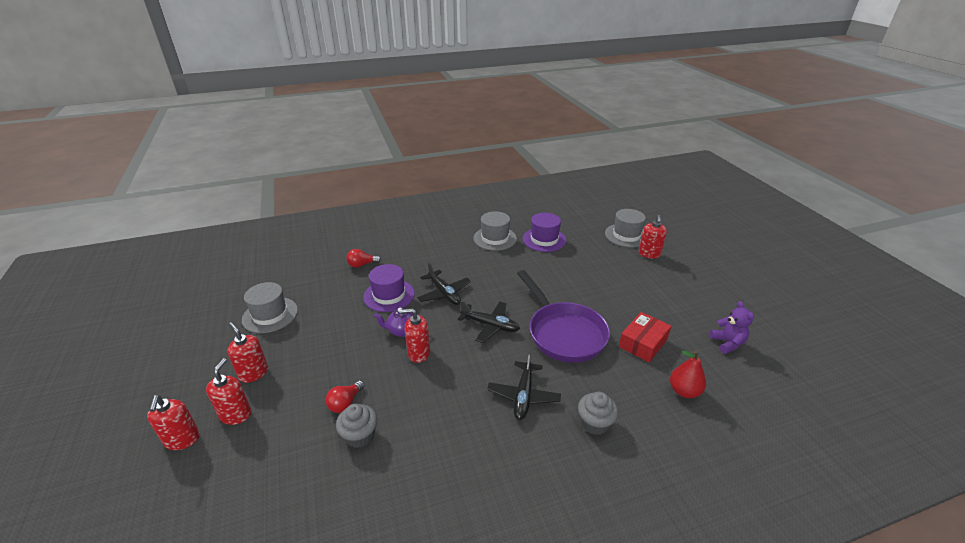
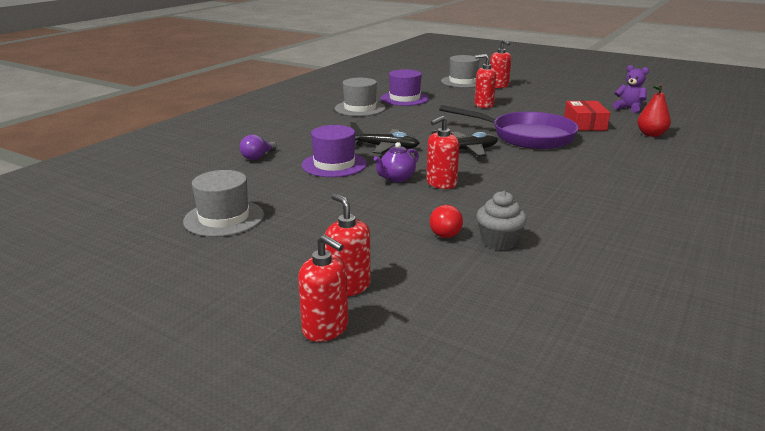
camera: 40 degrees left, 10 degrees down
(253, 373) = (301, 257): red soap dispenser -> red soap dispenser (483, 105)
(362, 265) = (258, 157): red light bulb -> purple light bulb
(523, 395) = (568, 172): black plane -> none
(594, 423) = (637, 166): grey cupcake -> none

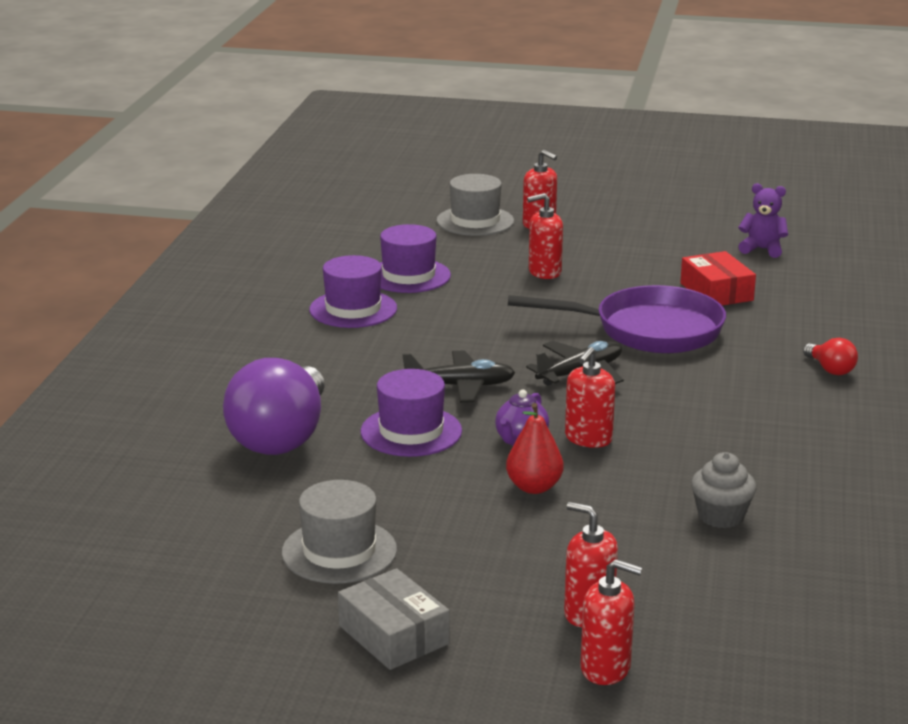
camera: 20 degrees left, 0 degrees up
(202, 273) = (393, 635): none -> grey box
(258, 157) = (281, 437): purple light bulb -> purple light bulb, size x2.34
(360, 108) = (353, 309): grey hat -> purple hat
(443, 232) = (645, 516): red light bulb -> red light bulb (830, 369)
(651, 134) = (816, 299): red pear -> red pear (534, 487)

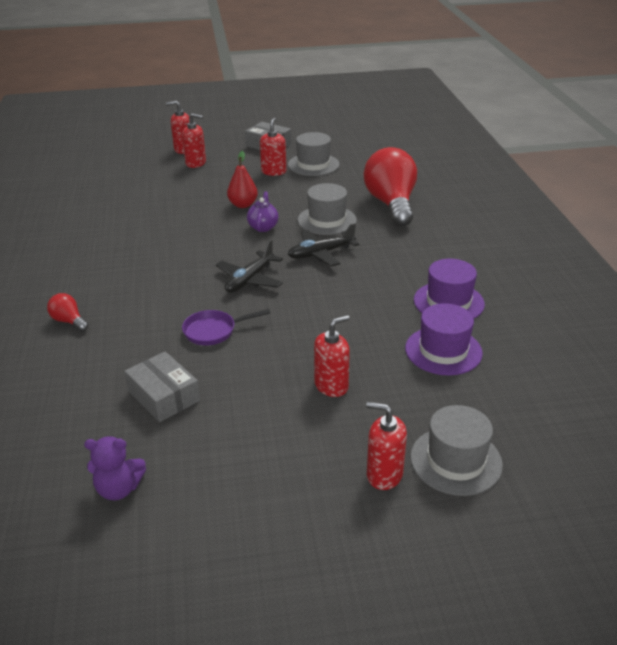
camera: 160 degrees right, 10 degrees up
(281, 437) = (391, 204): purple light bulb -> red light bulb
(411, 431) = (327, 220): purple hat -> grey hat
(588, 439) = (225, 235): red soap dispenser -> red soap dispenser (273, 172)
(648, 330) = (213, 331): purple pan -> purple pan, size x0.50
(716, 292) = (164, 396): red box -> grey box
(721, 516) = (143, 209): grey cupcake -> none

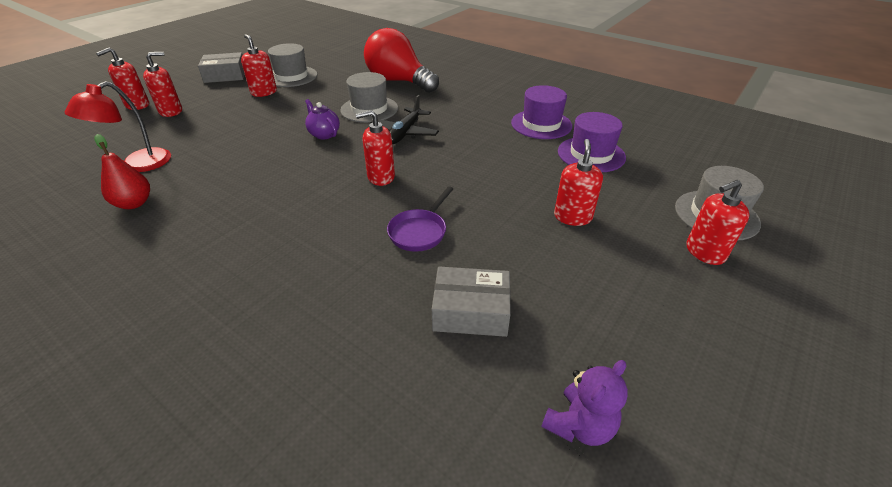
camera: 45 degrees left, 5 degrees up
(69, 321) = (254, 310): red light bulb -> none
(129, 197) = (137, 165): none -> red lamp
(243, 205) = (277, 126): red pear -> red pear (134, 203)
(249, 279) = (381, 177): black plane -> red soap dispenser

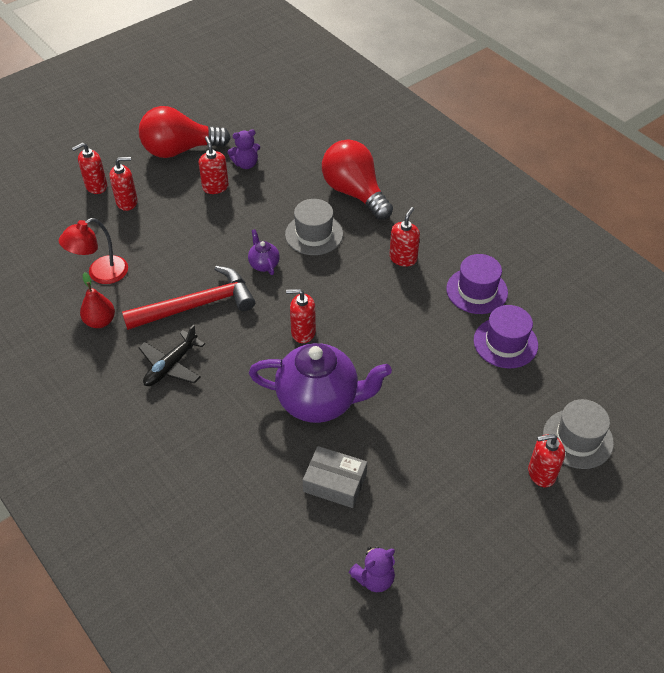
camera: 15 degrees right, 10 degrees up
(225, 75) = (179, 150): grey box -> red light bulb
(255, 173) = (197, 305): none -> red hammer
(291, 76) = (246, 164): grey hat -> purple teddy bear
(405, 133) = (339, 277): black plane -> black plane (171, 366)
(419, 231) = (319, 401): purple pan -> purple teapot
(572, 217) = (451, 413): red soap dispenser -> red soap dispenser (403, 258)

